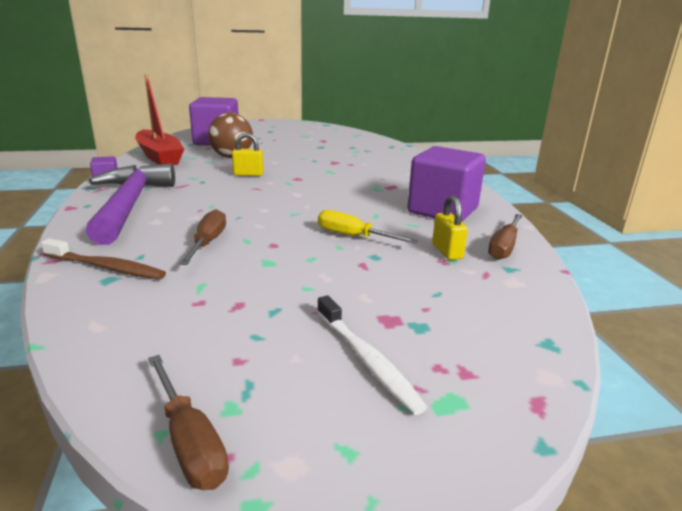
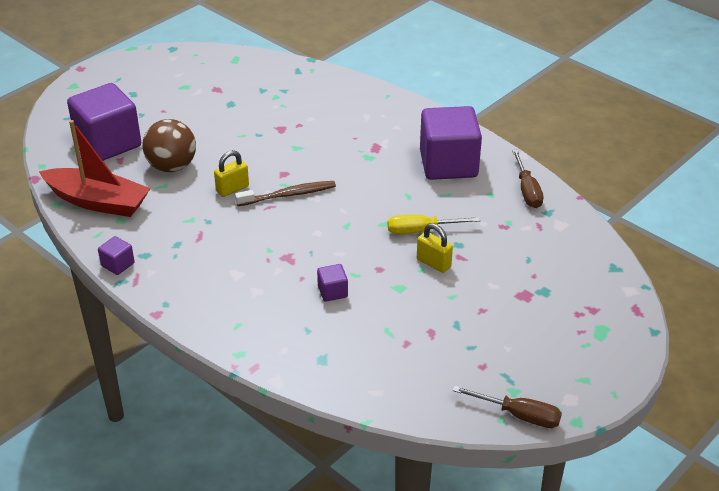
camera: 35 degrees left, 15 degrees up
(106, 267) = (304, 351): brown toothbrush -> brown toothbrush (289, 195)
(129, 205) = (201, 284): purple hammer -> none
(208, 242) = (332, 292): brown screwdriver -> purple cube
(367, 360) = (542, 329): white toothbrush -> none
(447, 251) = (497, 214): yellow padlock -> yellow padlock (433, 263)

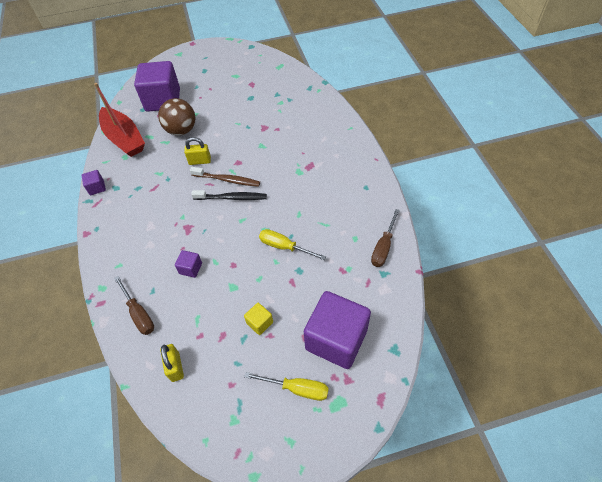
camera: 35 degrees right, 15 degrees up
(313, 209) = (232, 198): none -> black toothbrush
(433, 263) = (270, 278): yellow padlock -> yellow padlock (175, 367)
(448, 164) = (346, 200): purple cube -> purple cube (336, 339)
(461, 304) = (260, 323): none -> yellow cube
(519, 415) = (219, 444): brown screwdriver -> brown screwdriver (139, 314)
(551, 338) = (297, 388): none -> yellow screwdriver

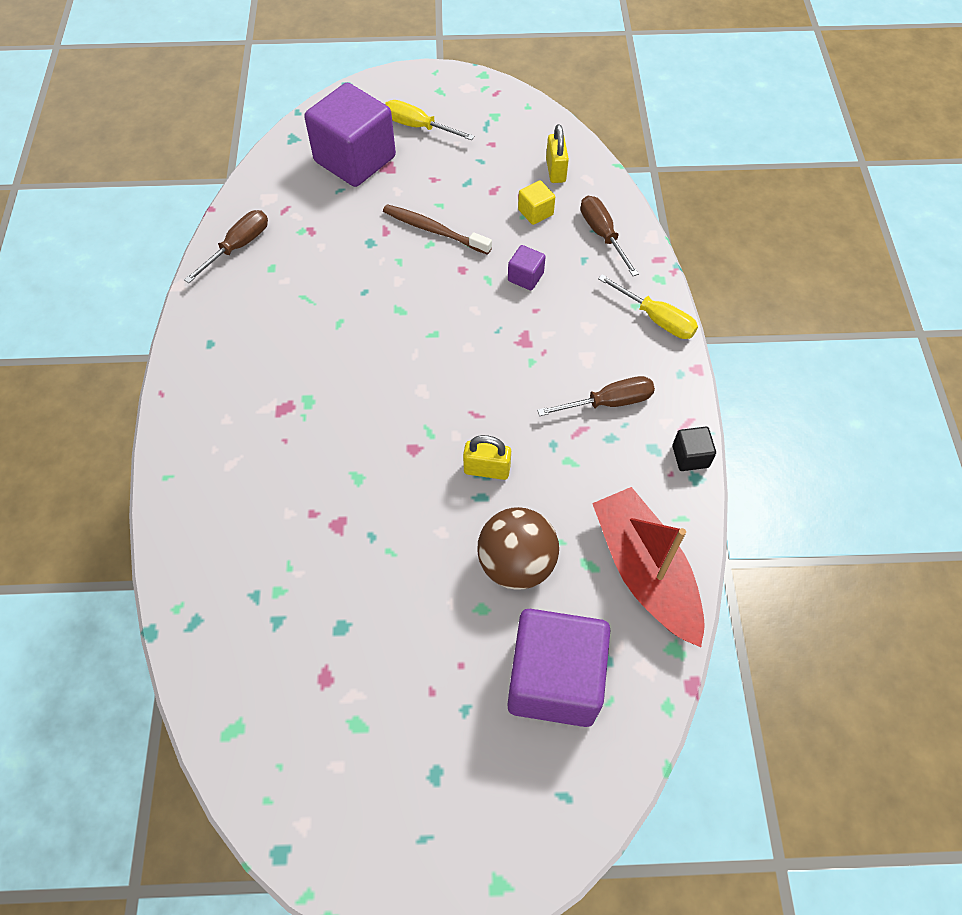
camera: 170 degrees left, 5 degrees up
(97, 188) = (690, 456): purple cube -> black cube
(138, 204) = (609, 402): none -> brown screwdriver
(227, 180) = (441, 414): brown toothbrush -> brown toothbrush (434, 230)
(232, 198) = (441, 376): black toothbrush -> none
(260, 323) = (442, 193): yellow cube -> yellow cube (535, 212)
(284, 247) = (380, 277): yellow screwdriver -> yellow screwdriver (656, 319)

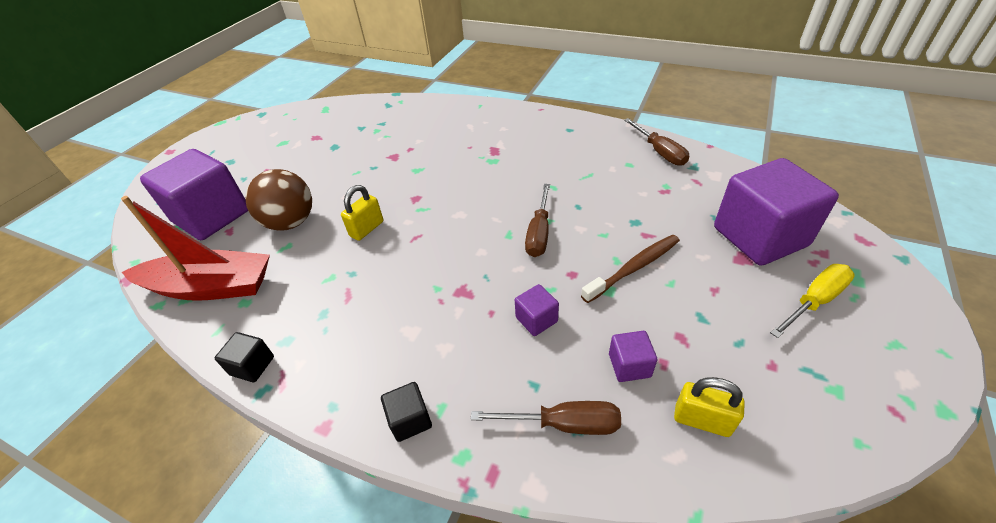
camera: 120 degrees right, 15 degrees down
(535, 212) = (629, 365): yellow cube -> purple cube
(609, 402) = (354, 327): brown screwdriver -> brown screwdriver (539, 233)
(656, 319) = (410, 420): yellow screwdriver -> black cube

